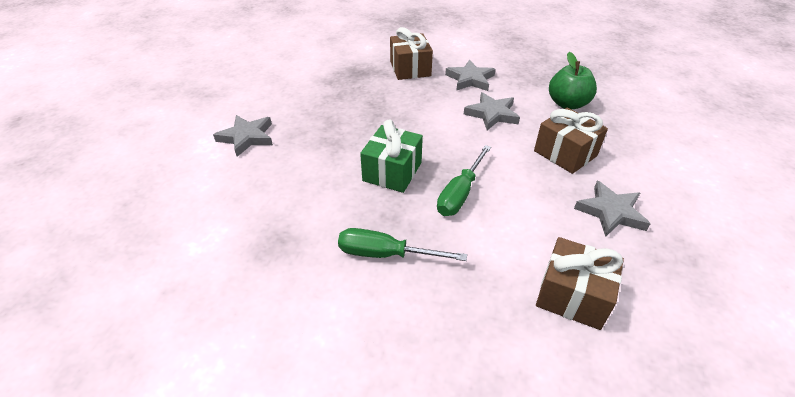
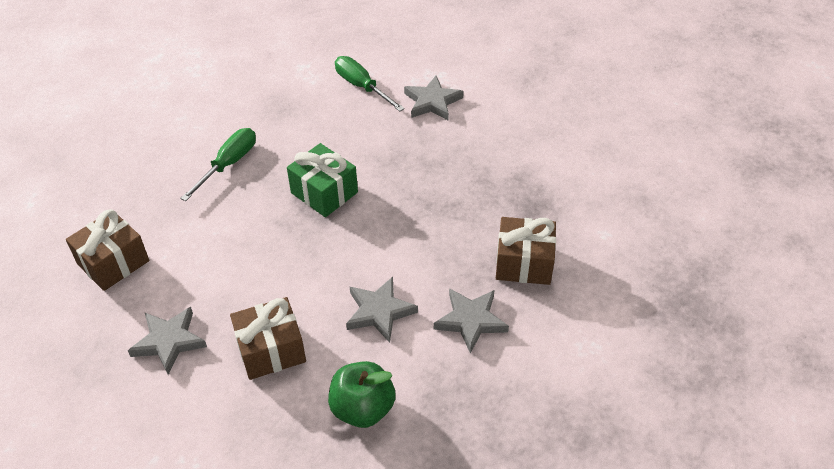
camera: 110 degrees right, 5 degrees up
(460, 193) = (265, 233): green screwdriver -> green screwdriver (362, 86)

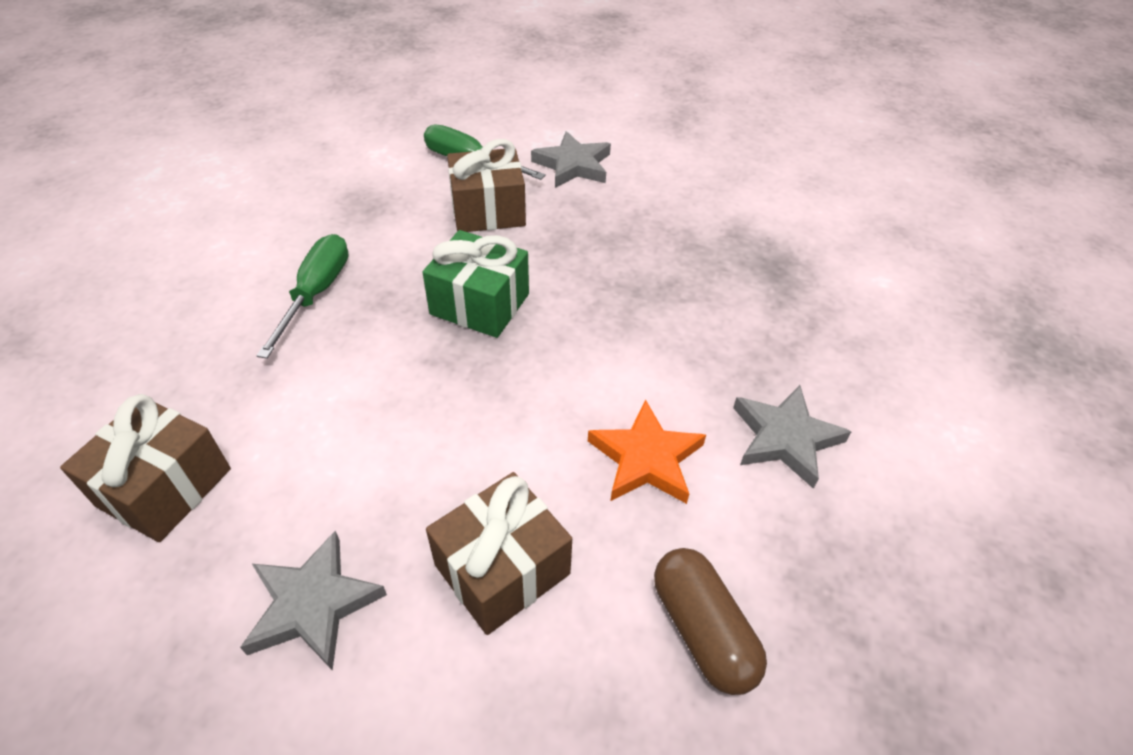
camera: 20 degrees left, 0 degrees up
(362, 408) = (702, 630): green apple -> brown capsule
(379, 312) = (646, 459): grey star -> orange star
(524, 263) = (807, 340): brown gift -> brown gift (488, 211)

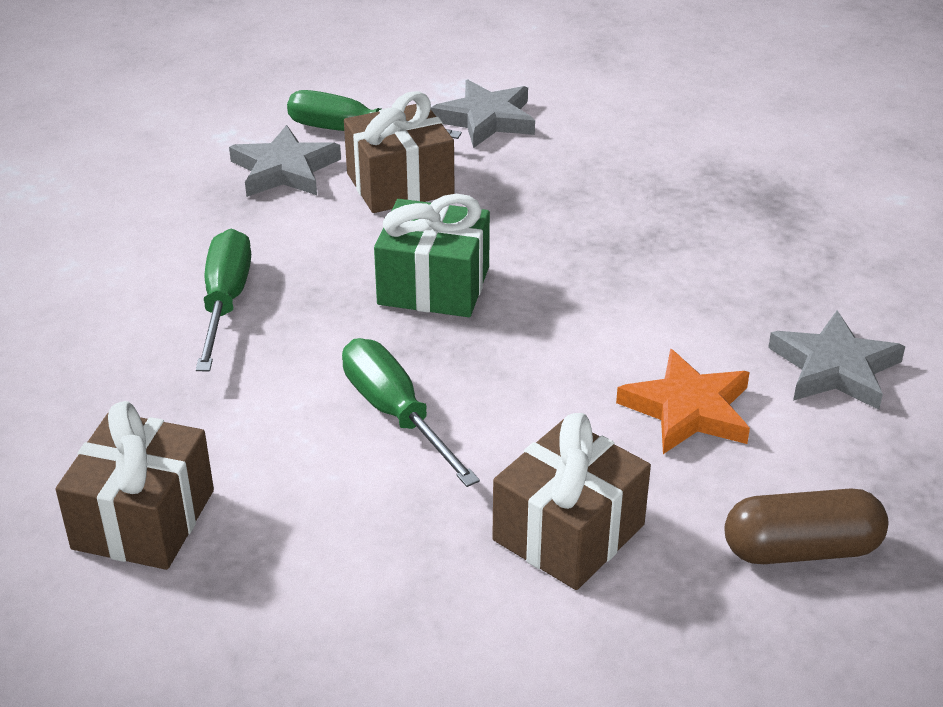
camera: 10 degrees left, 10 degrees down
(313, 604) = (373, 596): grey star -> grey star (284, 170)
(404, 420) = (395, 414): none -> green screwdriver
(702, 630) = (801, 550): brown capsule -> brown capsule turned 60 degrees counterclockwise

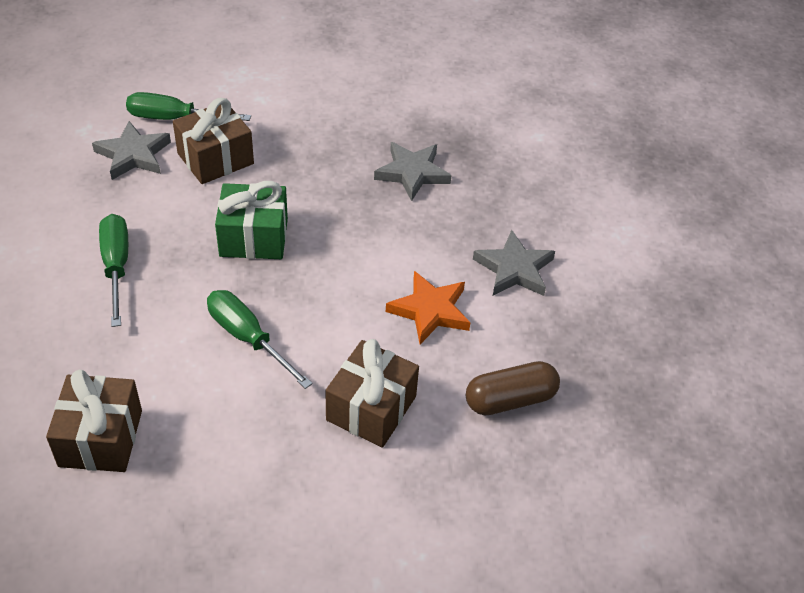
camera: 15 degrees left, 10 degrees up
(486, 119) = (264, 99): grey star -> grey star (412, 173)

